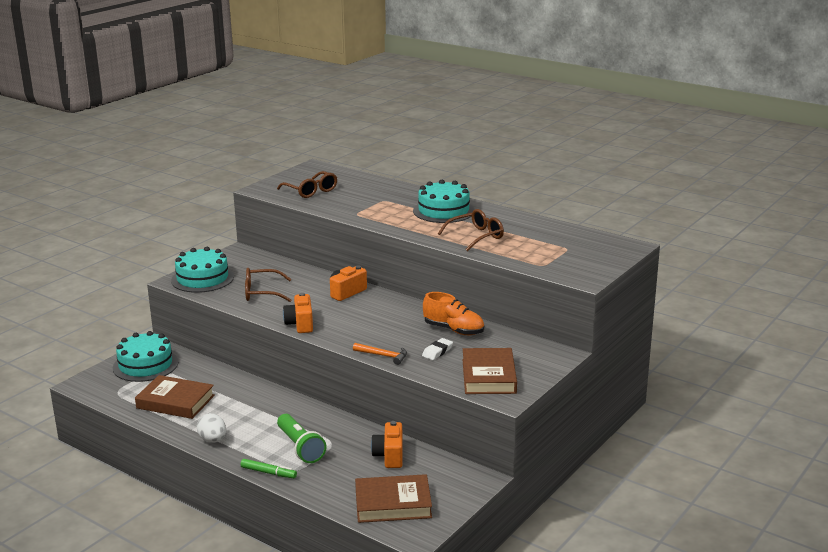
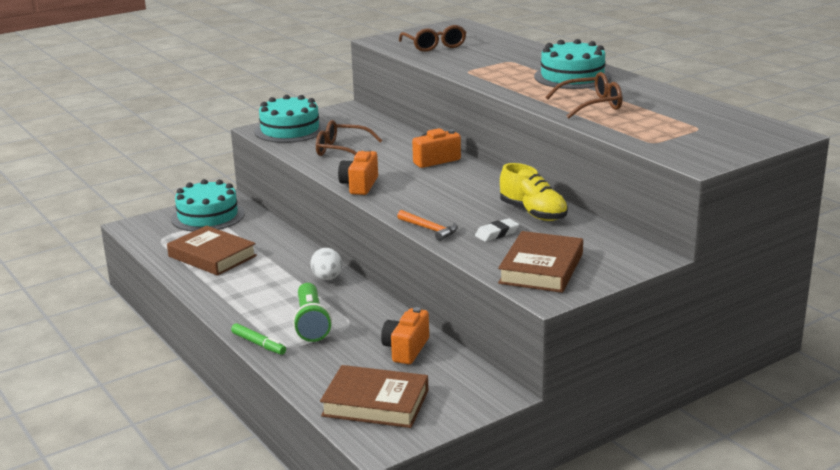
camera: 20 degrees right, 0 degrees up
(213, 440) = (223, 300): white egg -> white egg (327, 278)
(454, 330) = (533, 213): orange shoe -> yellow shoe

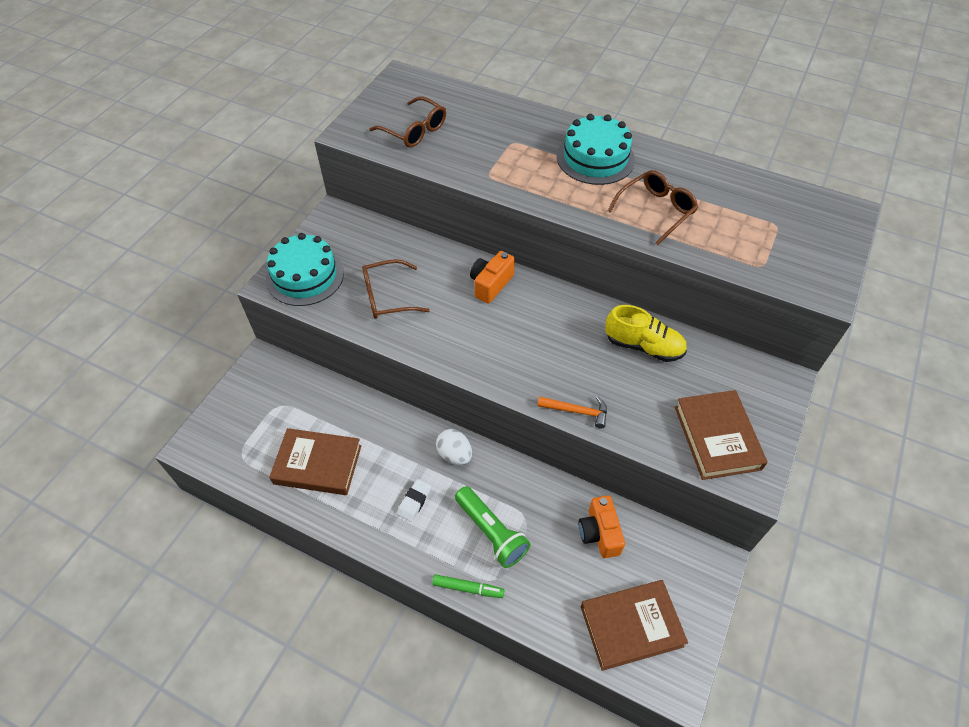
camera: 30 degrees left, 30 degrees up
(208, 216) = (262, 398): turquoise cake -> none
(359, 185) = (454, 357): orange camera -> none
(497, 233) = (639, 394): white eraser -> white eraser (414, 501)

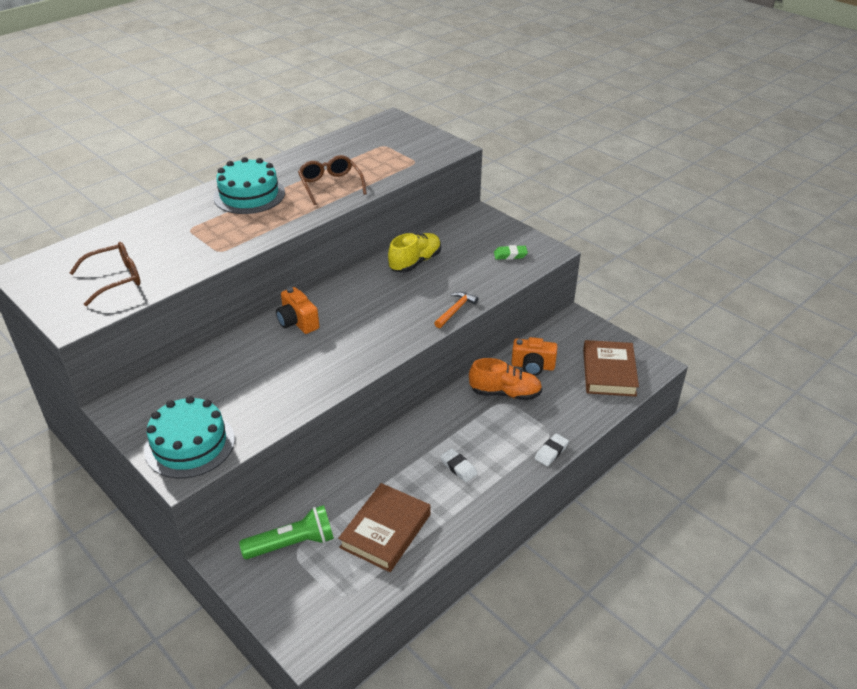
camera: 70 degrees left, 15 degrees down
(387, 297) = (264, 389): brown glasses -> none
(454, 454) = (424, 430): white egg -> none
(468, 588) = (551, 452): green marker -> white eraser
(491, 532) = (508, 426): green flashlight -> green flashlight (292, 544)
(541, 515) = (505, 393): none -> orange shoe
(717, 437) = (510, 255): brown book -> green eraser

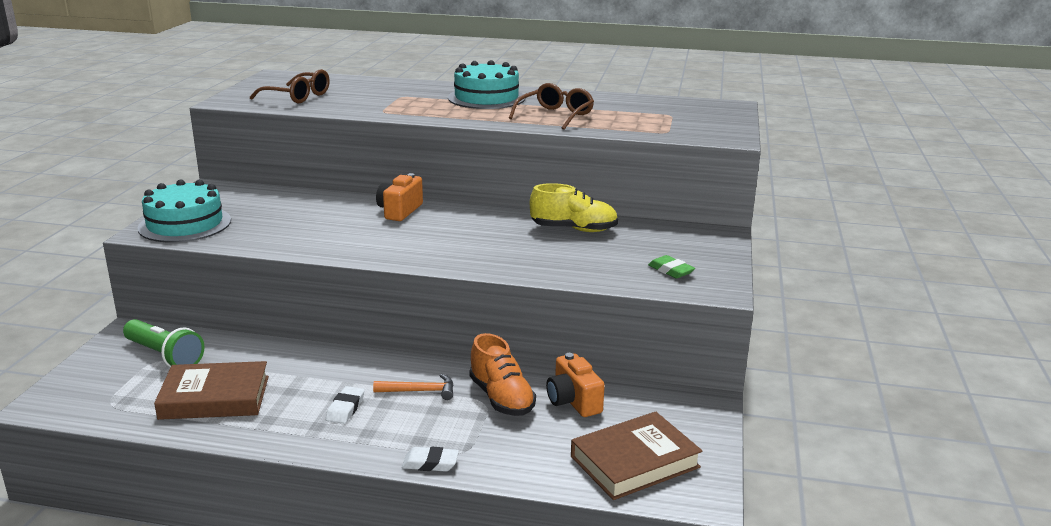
camera: 55 degrees right, 15 degrees down
(455, 310) = (519, 271): orange hammer -> orange hammer (420, 391)

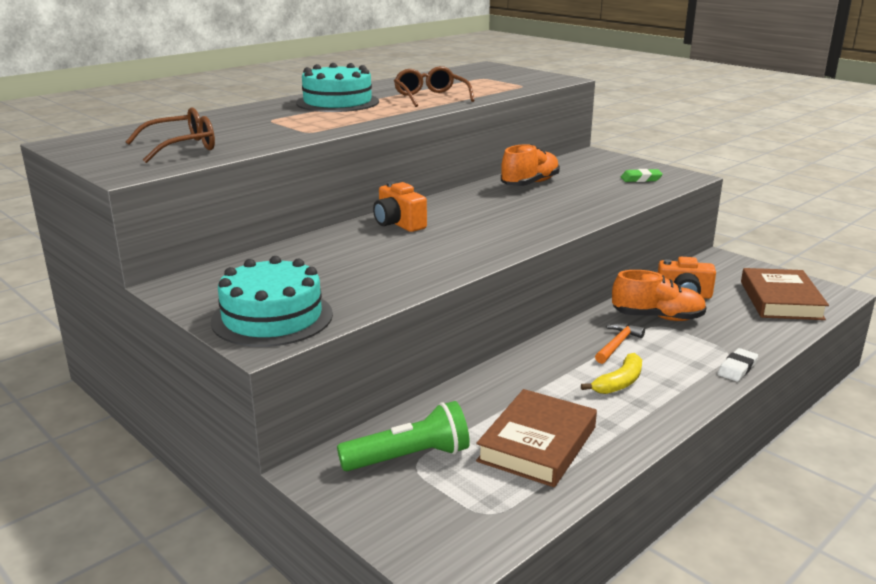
camera: 55 degrees left, 0 degrees up
(345, 408) = (619, 382): white eraser -> yellow banana
(574, 229) = (530, 184): yellow shoe -> orange shoe

